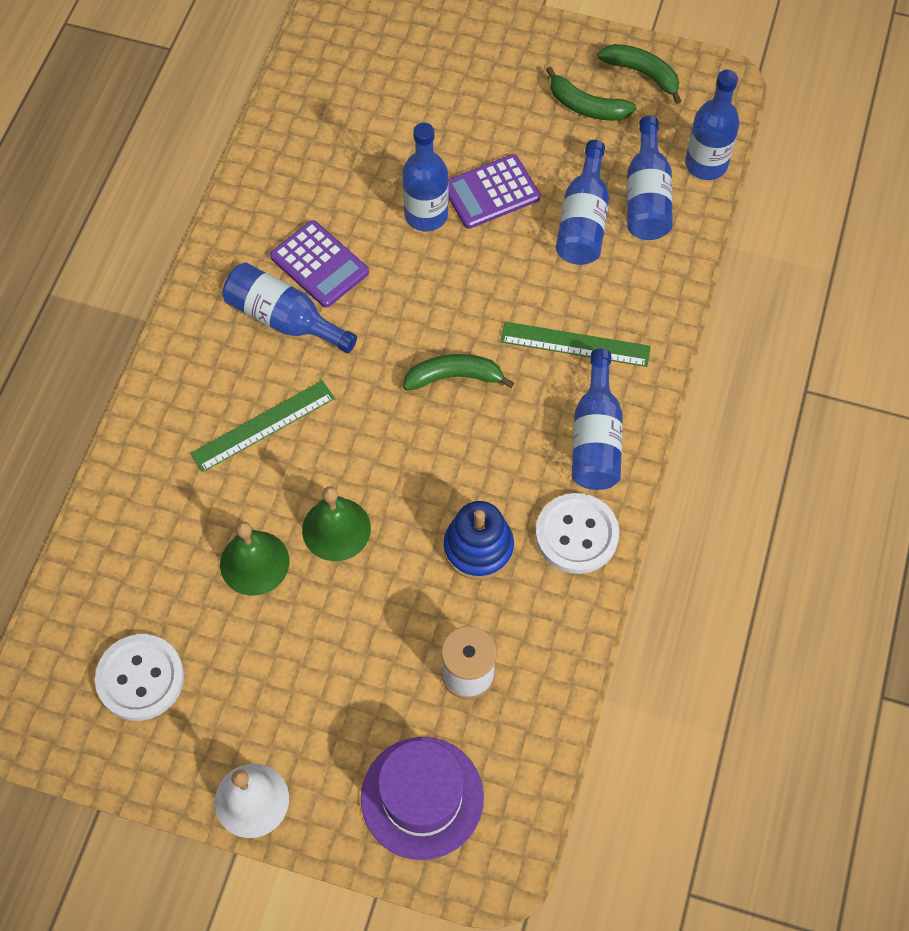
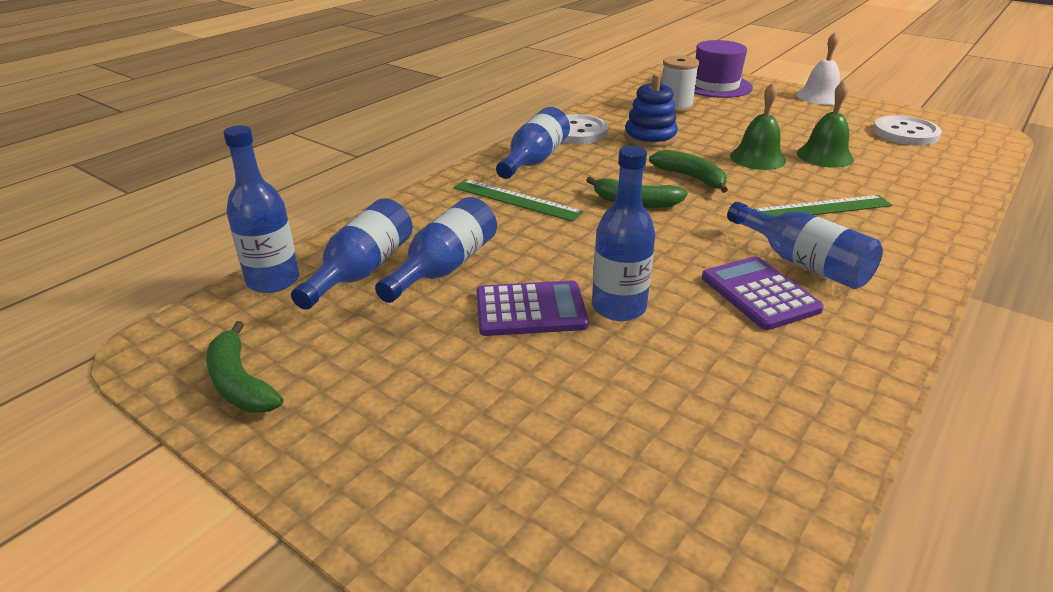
camera: 160 degrees left, 30 degrees down
(586, 106) = (348, 365): green banana -> green banana (691, 178)

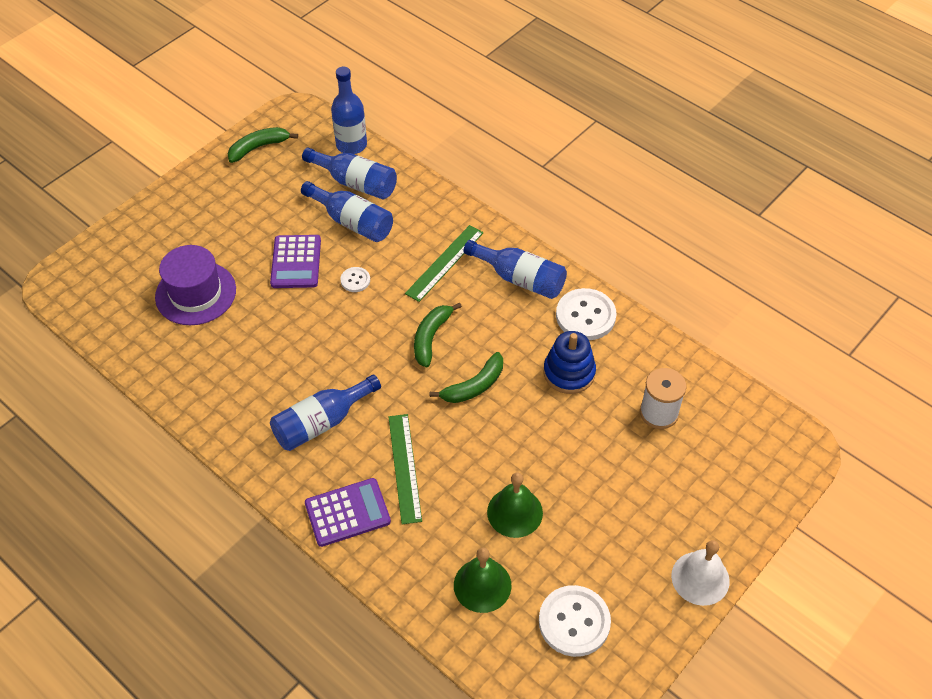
camera: 95 degrees right, 20 degrees up
(557, 257) = (355, 280): none -> white button
(618, 307) = (289, 305): blue bottle -> none
(715, 86) = (736, 472): purple hat -> purple hat (195, 293)
(757, 158) = (513, 451): green bell -> green bell (482, 585)
(759, 293) = (289, 384): purple calculator -> purple calculator (347, 513)

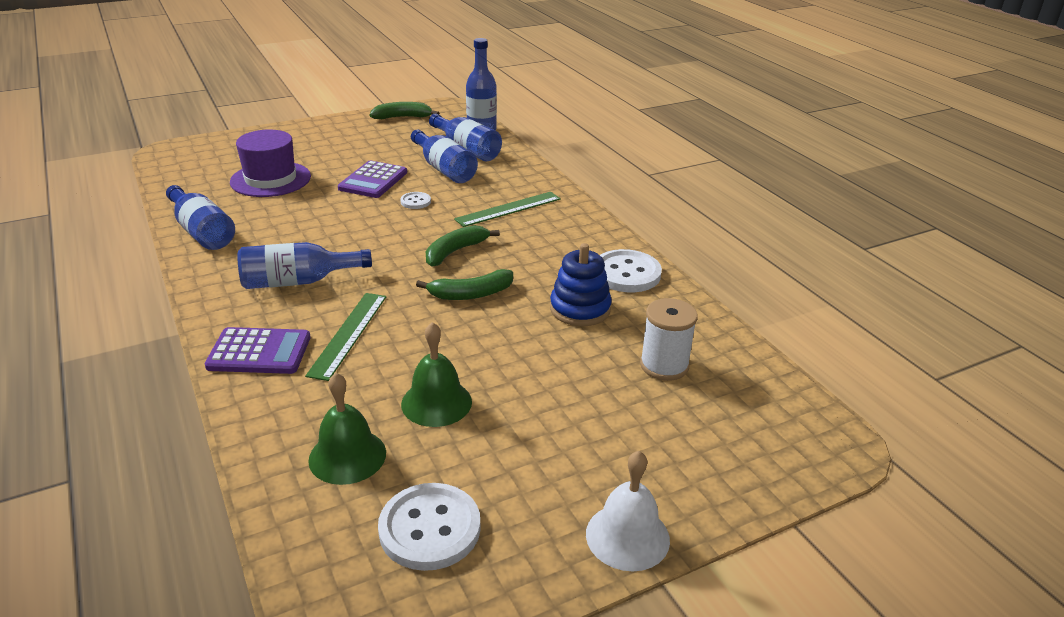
camera: 20 degrees right, 20 degrees down
(520, 278) = (575, 234): blue bottle -> blue bottle (202, 231)

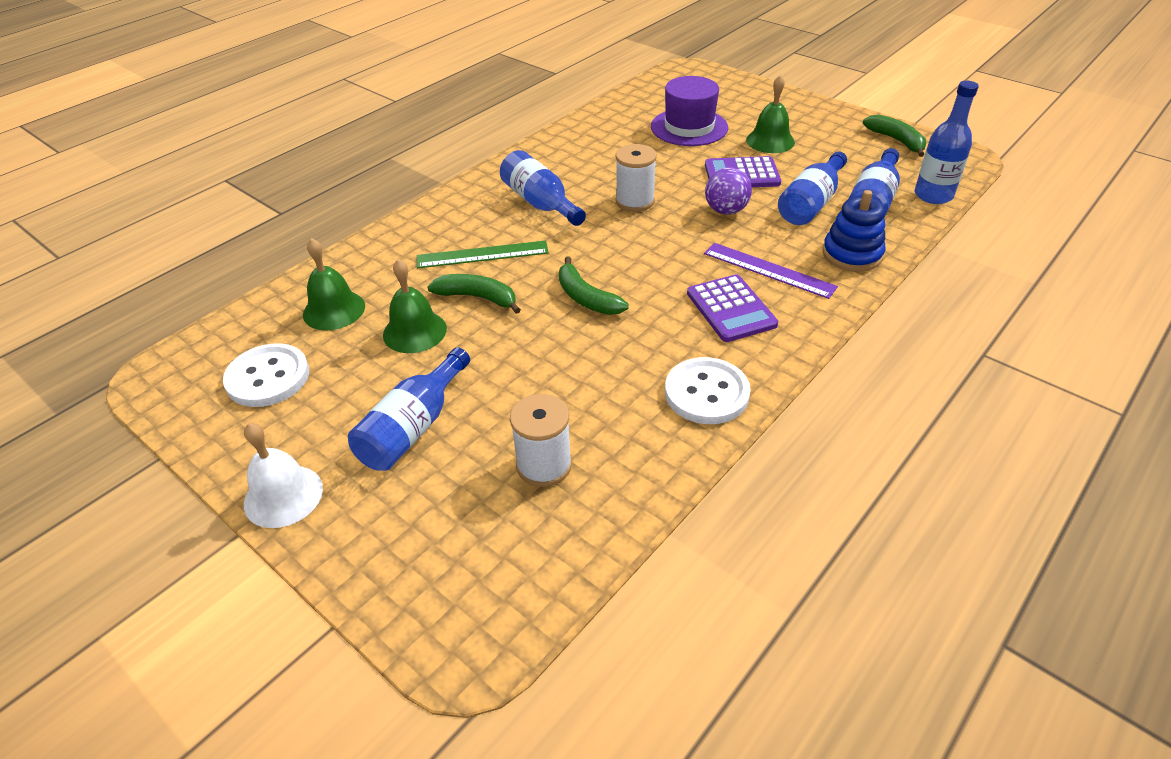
camera: 70 degrees right, 10 degrees up
(202, 231) = (578, 134): blue bottle -> blue bottle (413, 427)
(259, 352) = (436, 224): purple calculator -> purple calculator (731, 309)
(340, 156) = (770, 141): none -> green bell
(354, 235) = (635, 201): none -> white spool
(415, 201) = (726, 210): white button -> purple ball
(455, 252) = (653, 264): green banana -> green banana (478, 297)
(508, 209) = (769, 270): green ruler -> purple ruler
(580, 309) = (609, 376): blue stacking toy -> blue stacking toy (852, 254)

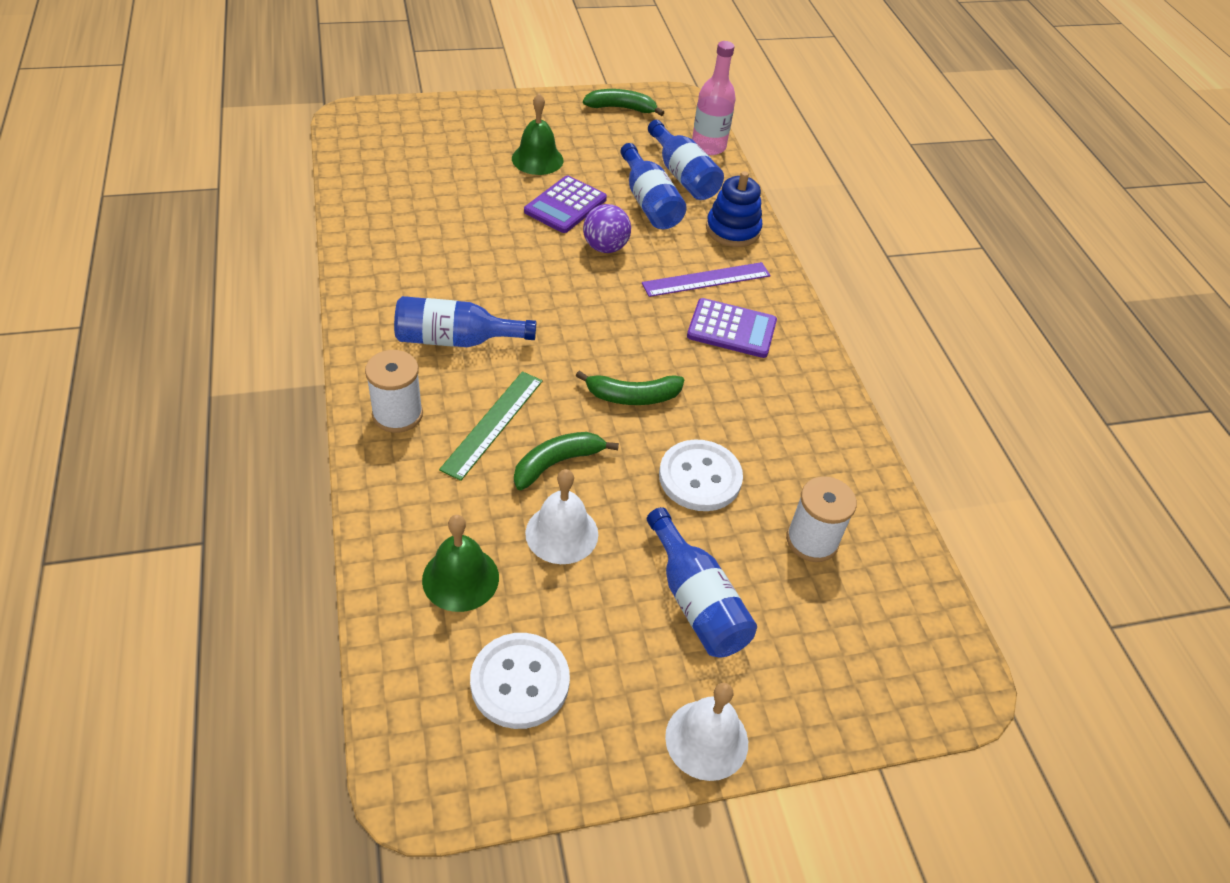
camera: 60 degrees left, 5 degrees up
(414, 331) = (561, 533): green bell -> white bell
(635, 201) = (528, 284): white spool -> white spool (397, 414)
(689, 127) = (454, 182): purple hat -> none
(706, 393) = (812, 403): white button -> white button (700, 477)
(933, 195) = (708, 146): blue bottle -> pink bottle

